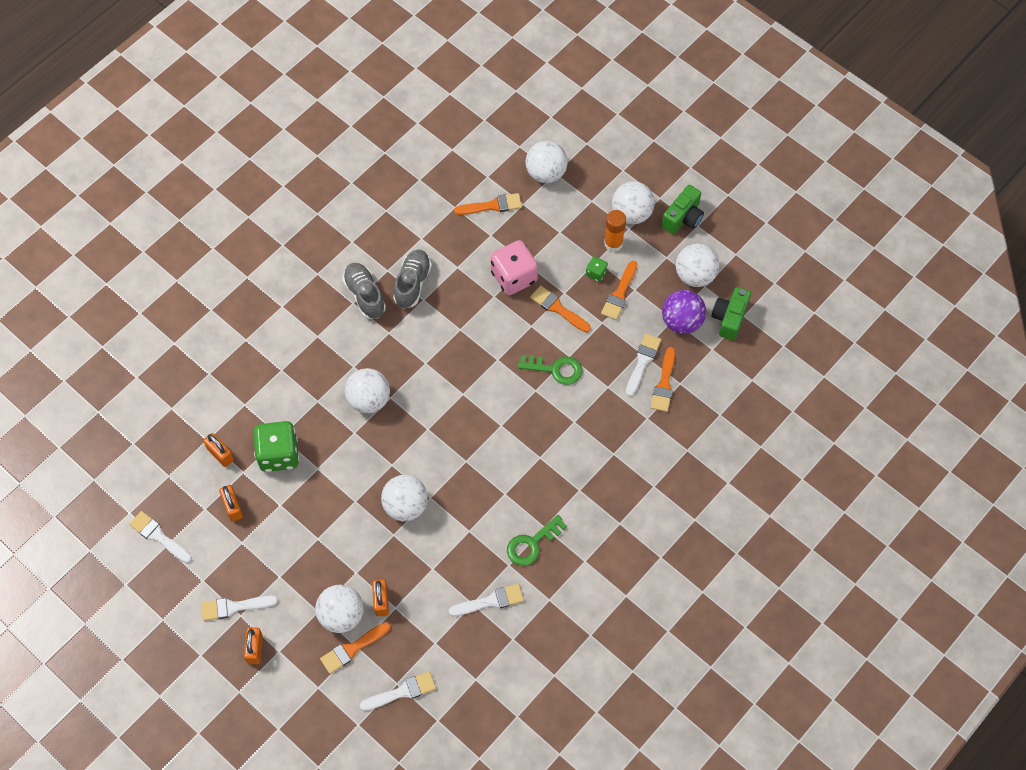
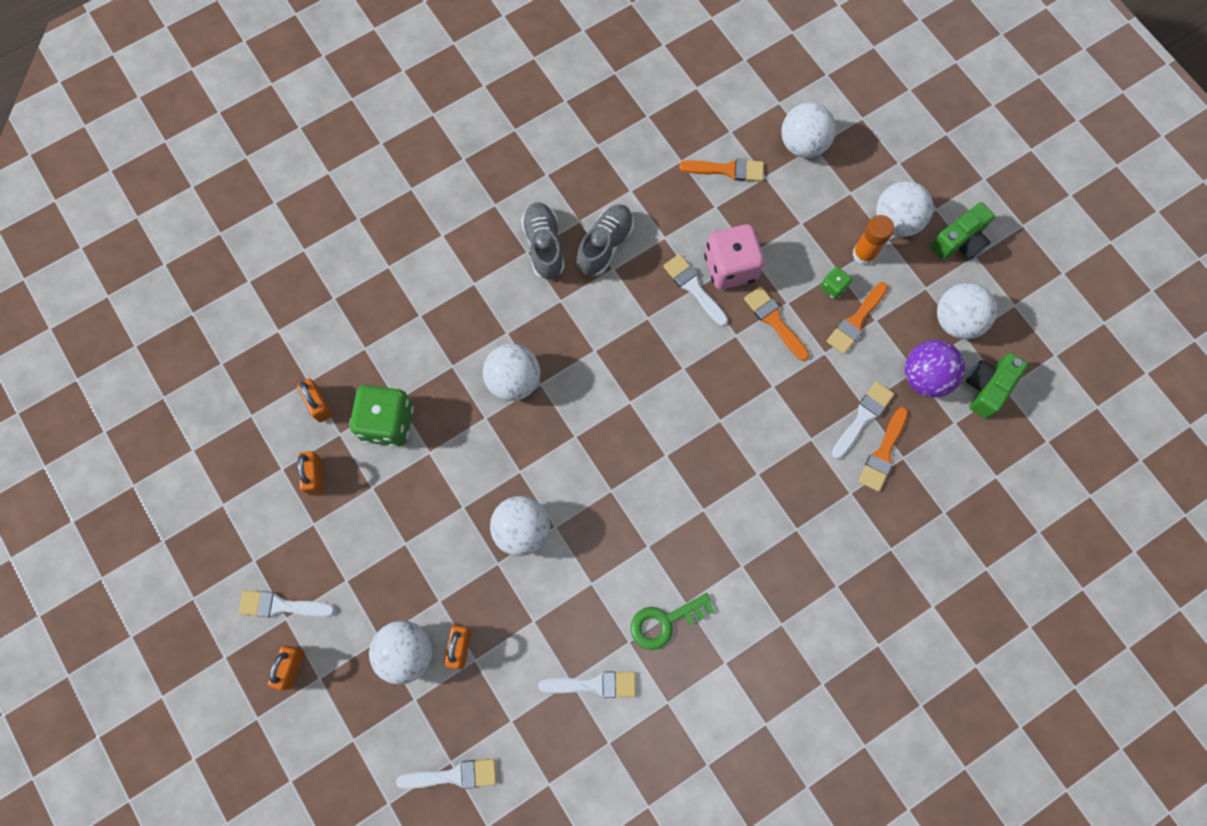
camera: 15 degrees right, 10 degrees up
(159, 536) = (218, 490): white brush -> white brush (694, 288)
(352, 649) = (408, 700): orange brush -> none
(555, 369) = (752, 399): green key -> none

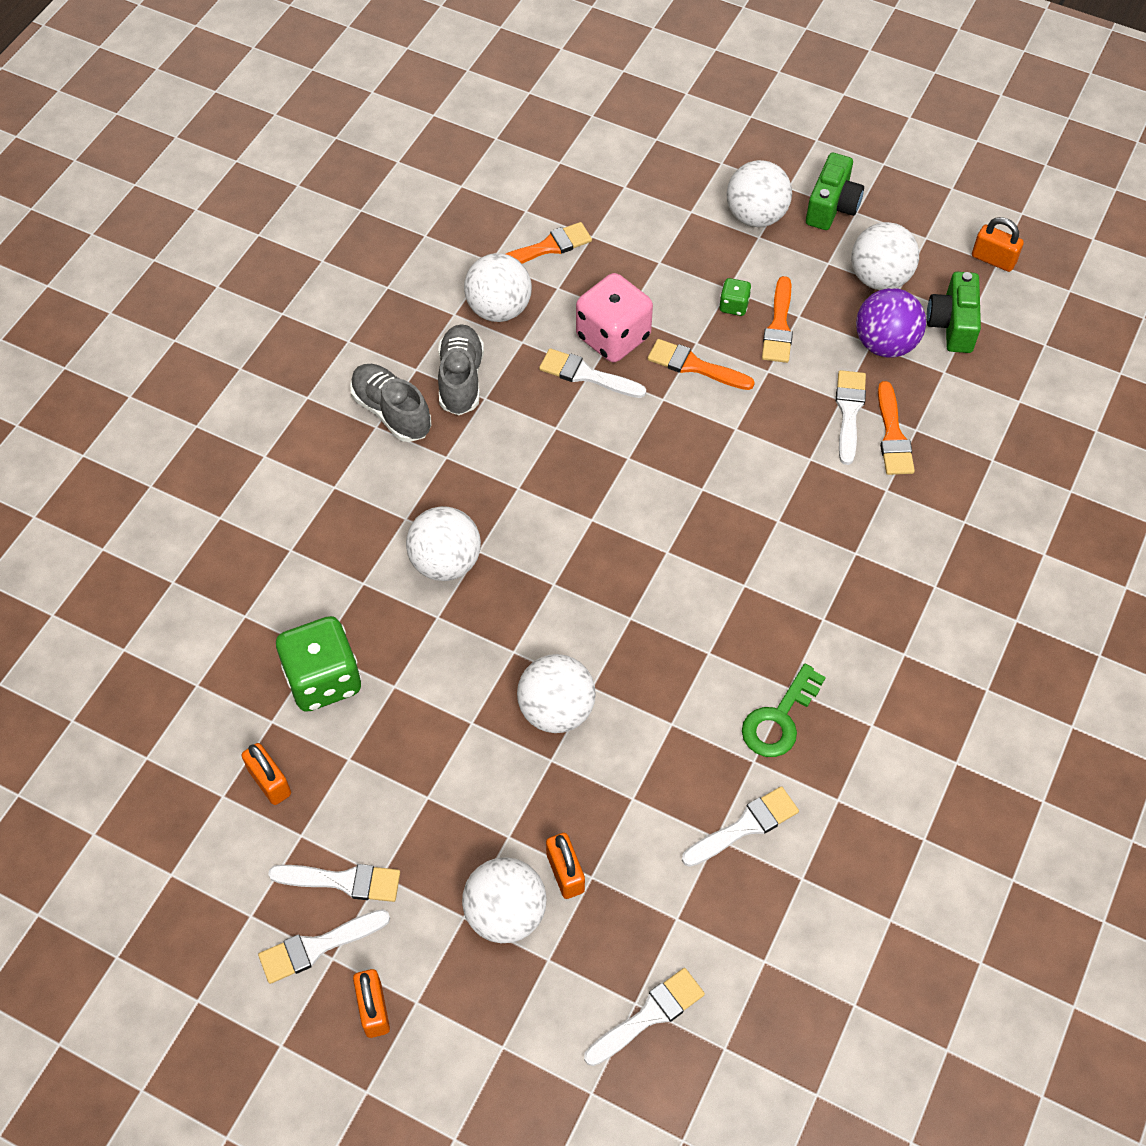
camera: 30 degrees left, 15 degrees down
(319, 404) = (225, 703): orange padlock -> orange padlock (993, 259)
(321, 570) = (343, 881): none -> white brush
(803, 144) = (611, 189): white ball -> white ball (499, 309)
(864, 254) = (744, 261): orange glue stick -> none

